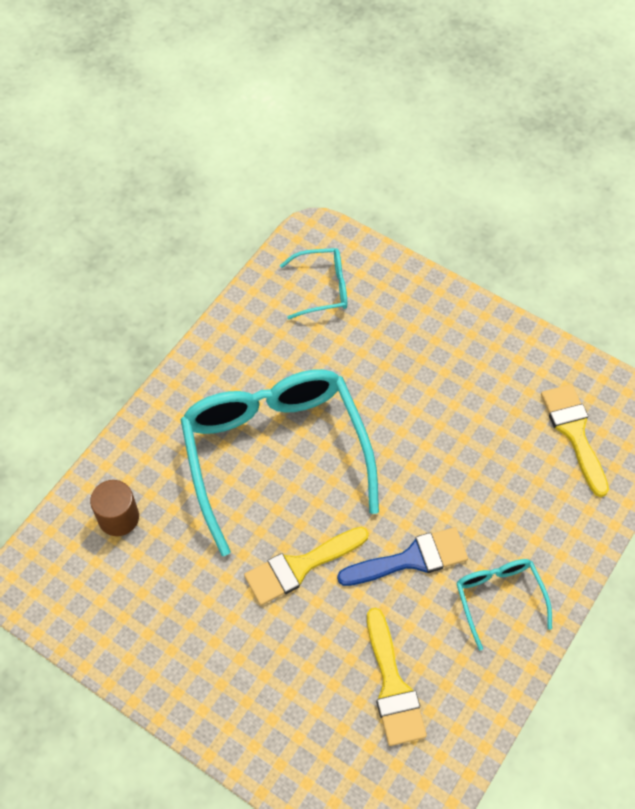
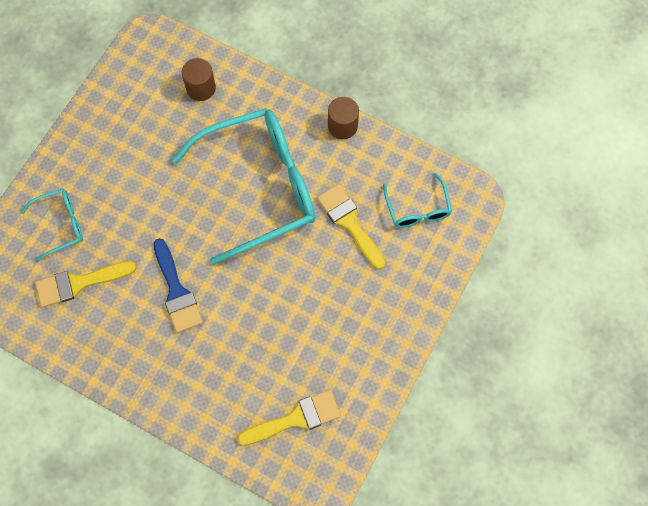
camera: 85 degrees right, 10 degrees up
(203, 355) = (342, 126): none -> brown cylinder
(300, 566) = (168, 213): yellow brush -> yellow brush (349, 222)
(499, 597) = (147, 357): turquoise glasses -> turquoise glasses (61, 224)

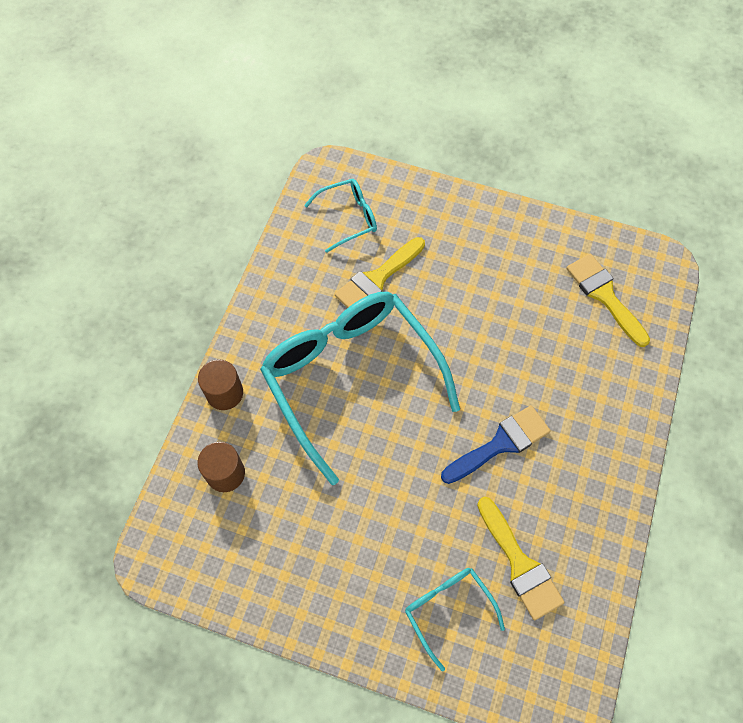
camera: 100 degrees left, 5 degrees down
(342, 126) = (259, 303): brown cylinder -> brown cylinder (224, 393)

